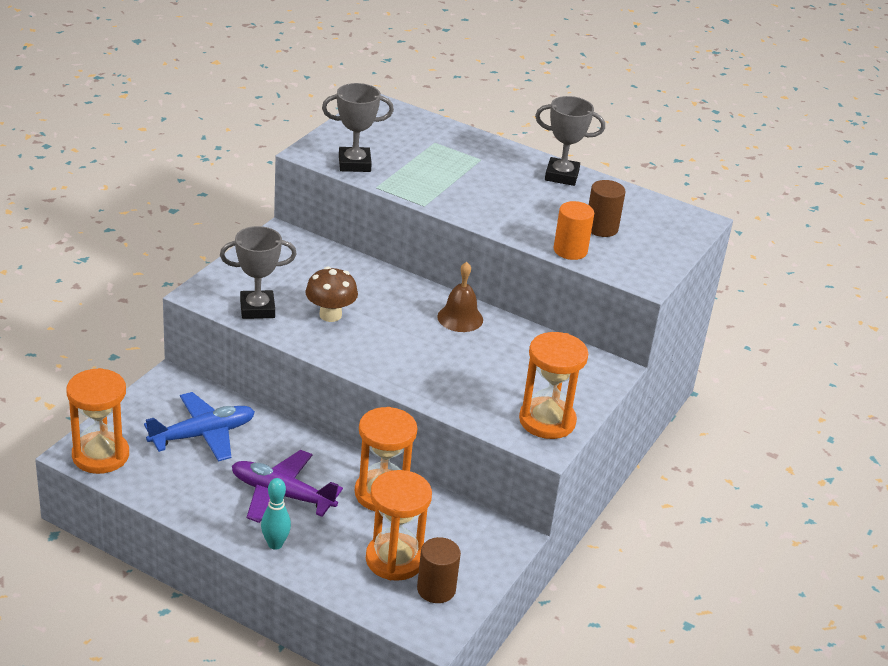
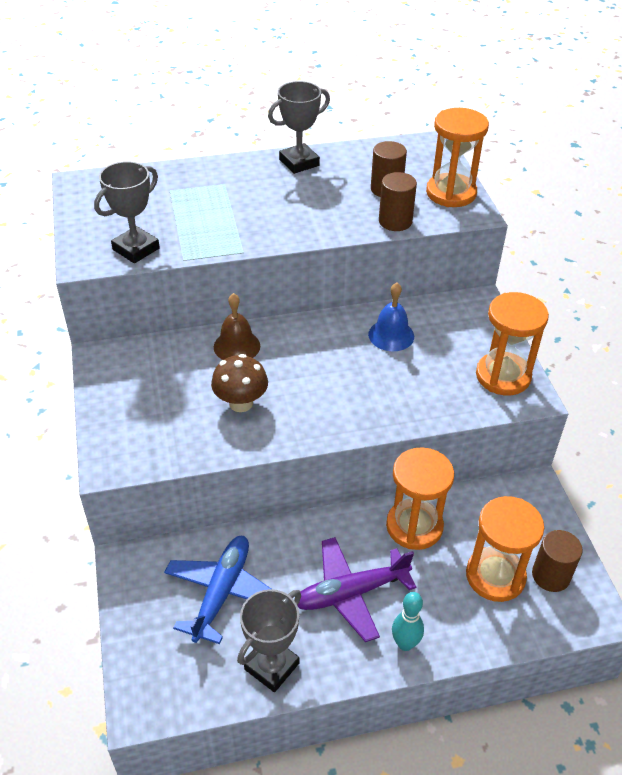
camera: 40 degrees left, 10 degrees up
(100, 455) = (164, 691): orange hourglass -> orange hourglass (451, 193)
(257, 309) = (177, 442): grey trophy -> grey trophy (271, 666)
(460, 318) = (333, 334): brown bell -> brown bell (237, 346)
(502, 345) = (391, 335): none -> blue bell
(570, 250) = (395, 221): orange cylinder -> brown cylinder

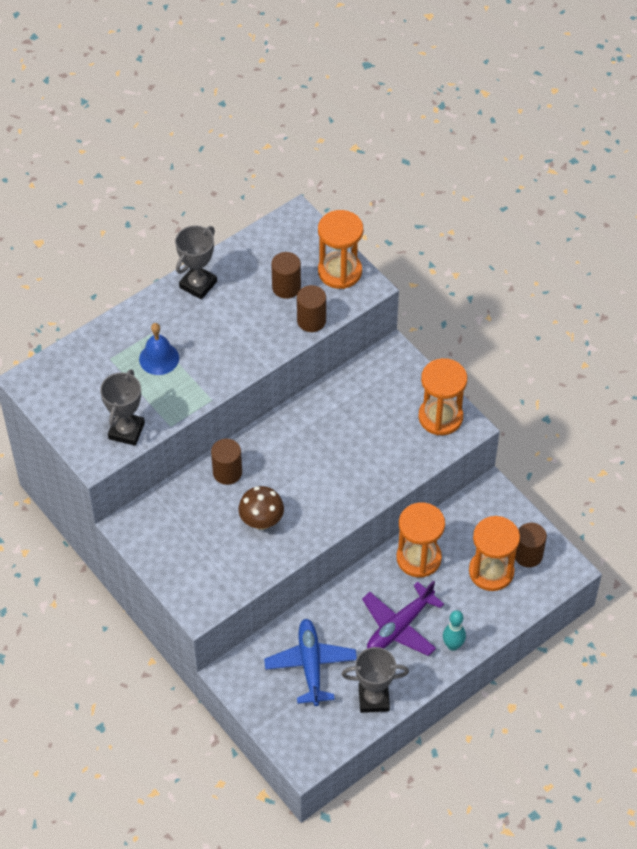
camera: 25 degrees left, 10 degrees up
(237, 346) = (227, 472): brown bell -> brown cylinder
(271, 666) = (373, 699): grey trophy -> grey trophy turned 75 degrees clockwise
(391, 335) = (340, 413): blue bell -> blue bell (159, 358)

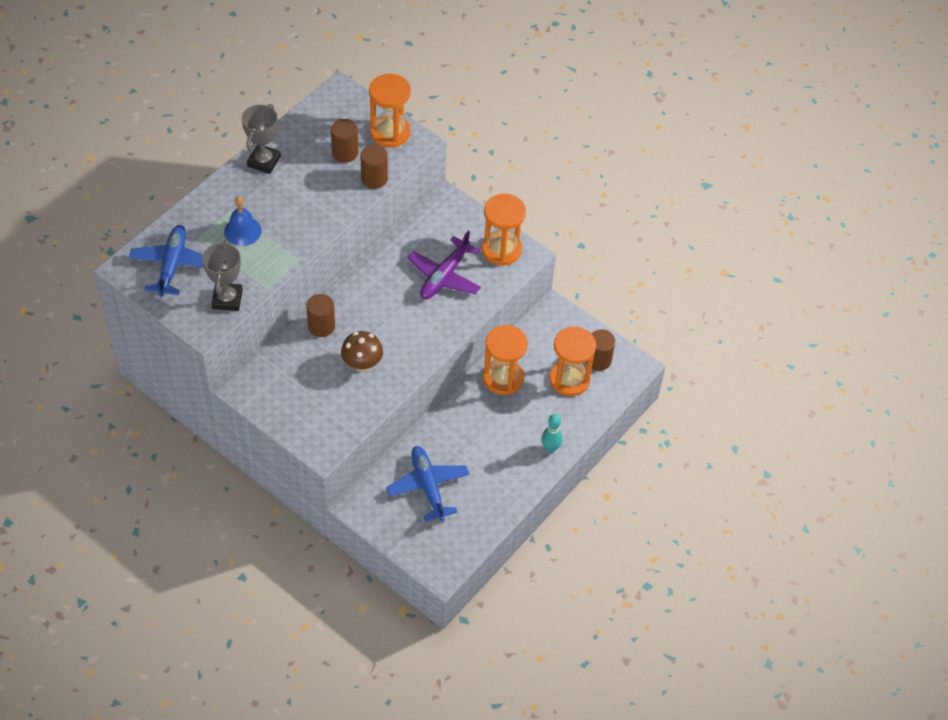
camera: 15 degrees left, 0 degrees up
(78, 384) = (172, 265): none -> blue plane
(373, 699) = (491, 506): grey trophy -> none
(399, 627) = (499, 440): purple plane -> purple plane (444, 276)

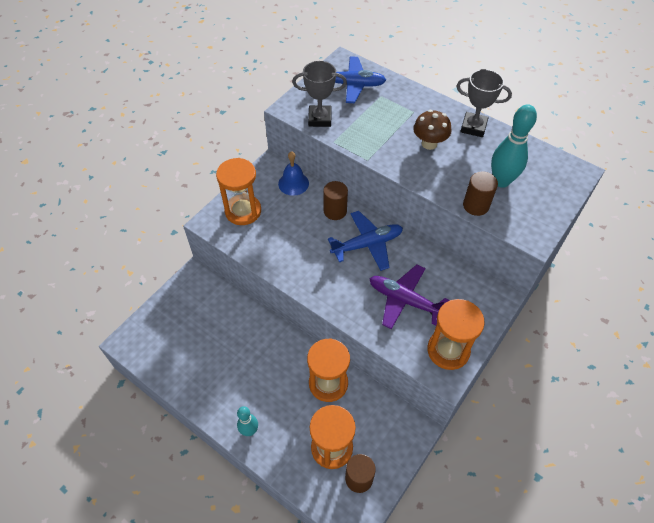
camera: 90 degrees right, 0 degrees up
(242, 231) = (393, 121): blue bell -> blue bell (293, 183)
(345, 153) = (501, 181): brown cylinder -> turquoise bowling pin
(362, 364) = (297, 242): brown mushroom -> brown mushroom (429, 143)
(390, 132) = (539, 214): orange hourglass -> orange hourglass (243, 211)
(428, 486) = (211, 326): blue plane -> blue plane (367, 244)

